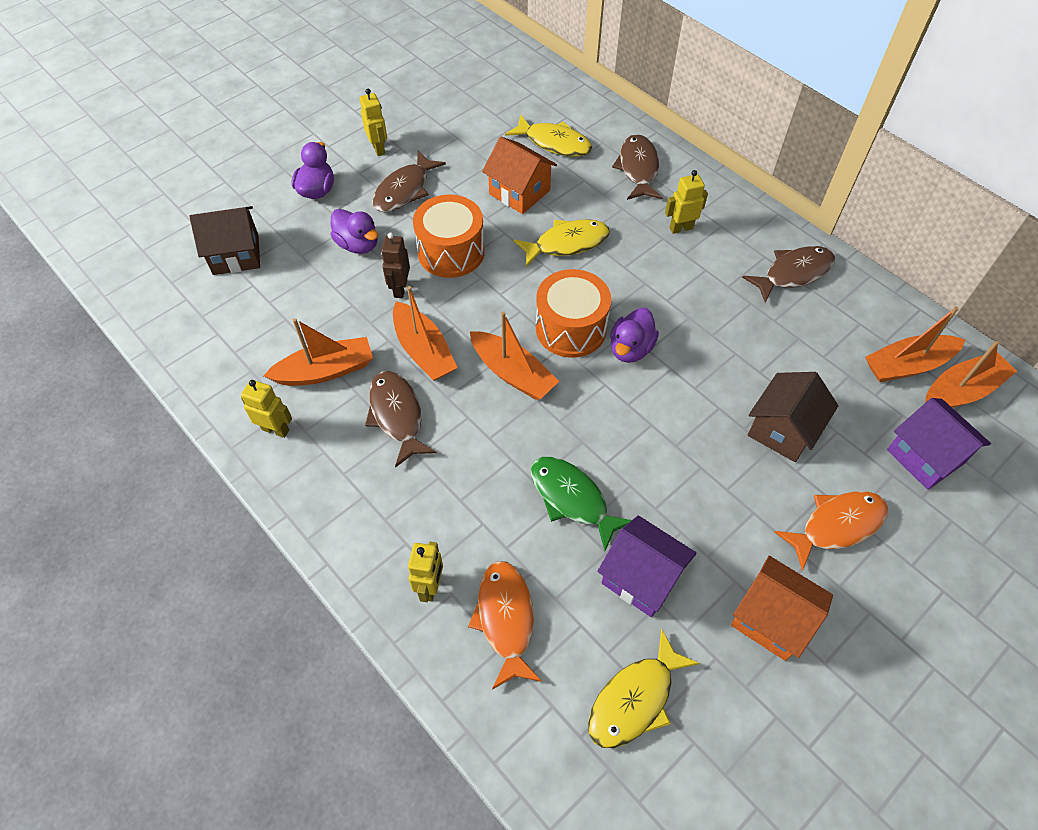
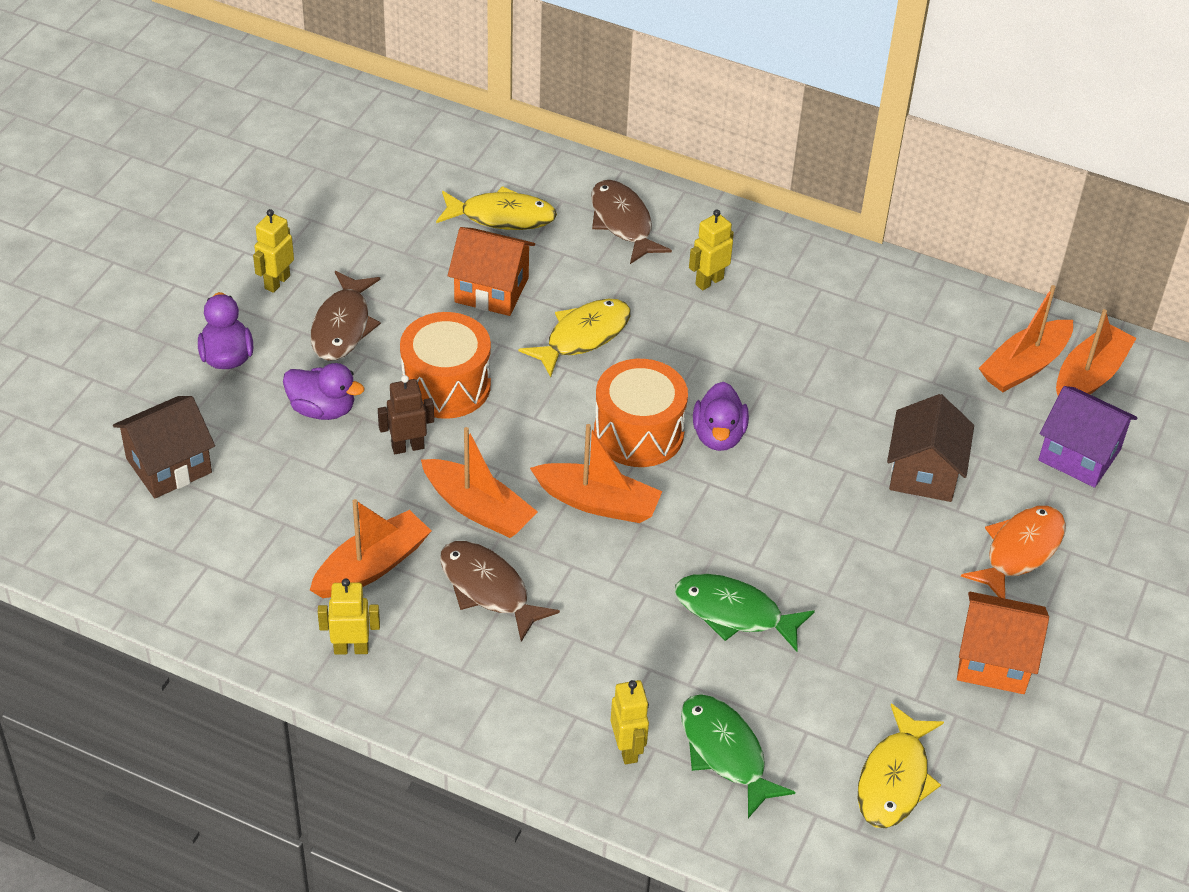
camera: 25 degrees left, 10 degrees down
(378, 148) = (277, 282): yellow robot -> yellow robot turned 105 degrees counterclockwise
(400, 289) = (407, 447): brown robot -> brown robot turned 90 degrees clockwise
(505, 619) = (725, 752): orange fish -> green fish
(641, 577) = (846, 666): purple house -> none
(793, 273) = (861, 299): brown fish -> none

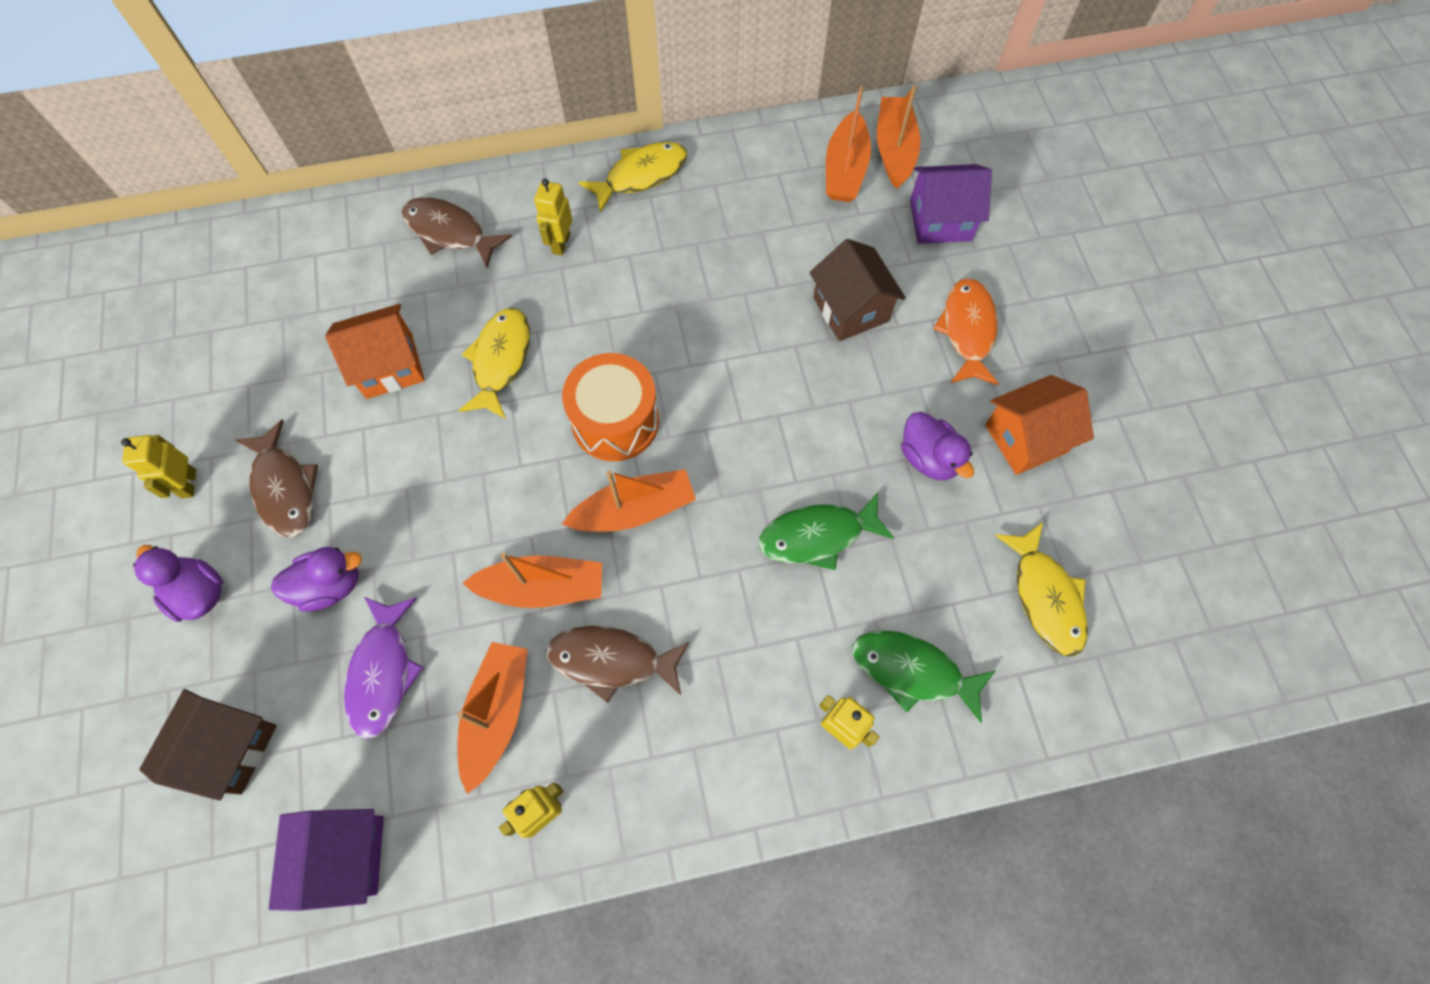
camera: 35 degrees left, 20 degrees up
(191, 581) = (344, 856): none -> purple house
(313, 488) = (383, 672): none -> purple fish
(407, 447) = (435, 570): brown robot -> none
(446, 385) = (422, 485): orange drum -> none
(502, 216) = (344, 289): yellow fish -> yellow fish (641, 176)
(718, 436) = (678, 380): purple duck -> purple duck (929, 458)

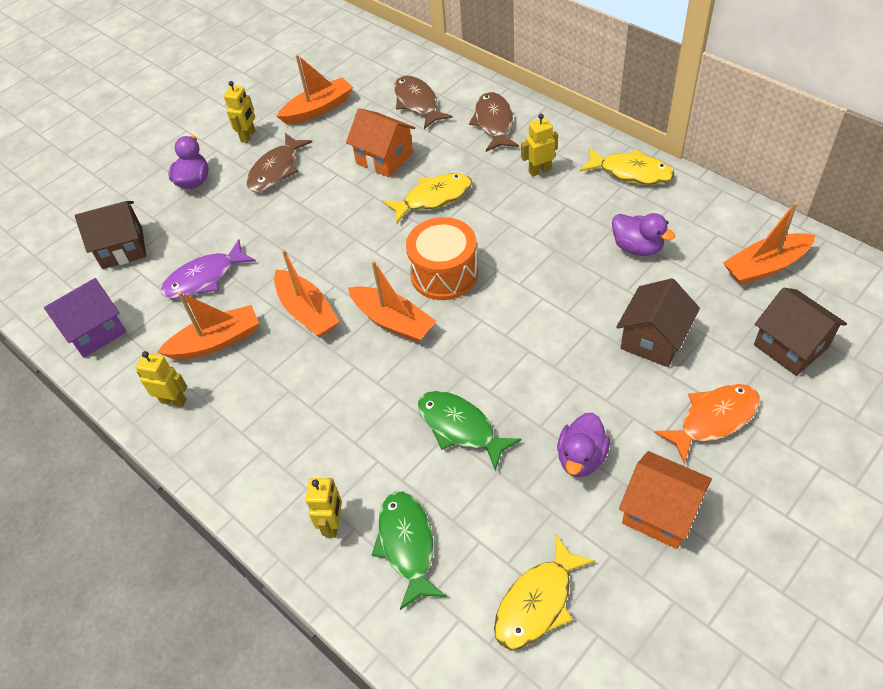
camera: 60 degrees right, 15 degrees down
(188, 484) = (248, 136): yellow robot -> yellow robot turned 150 degrees clockwise
(330, 585) = (236, 224): purple duck -> purple duck (637, 247)
(611, 660) = (287, 373): brown fish -> brown fish (417, 103)
(894, 150) = (818, 282): orange boat -> orange boat (318, 109)
(940, 220) = (791, 346): purple house -> brown house

